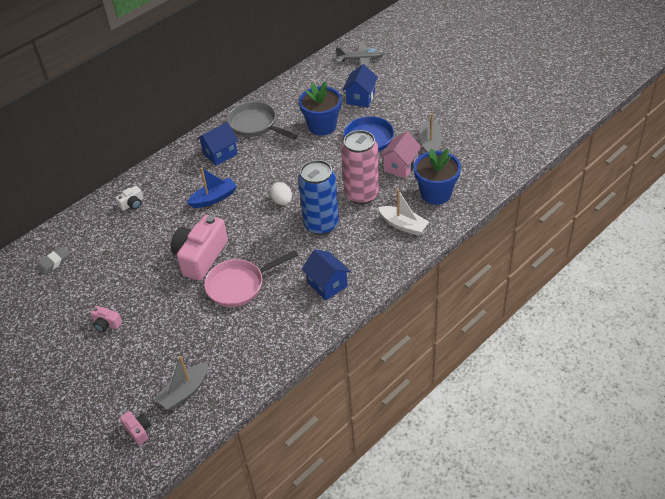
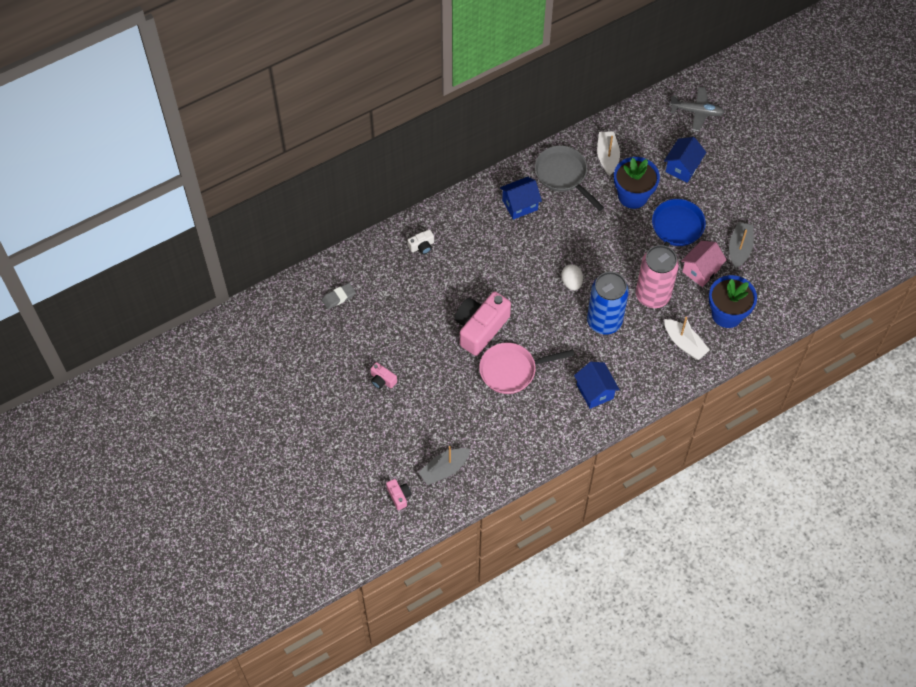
camera: 10 degrees right, 15 degrees up
(214, 198) = (504, 261): blue boat -> none
(292, 104) = (607, 156): none -> white boat

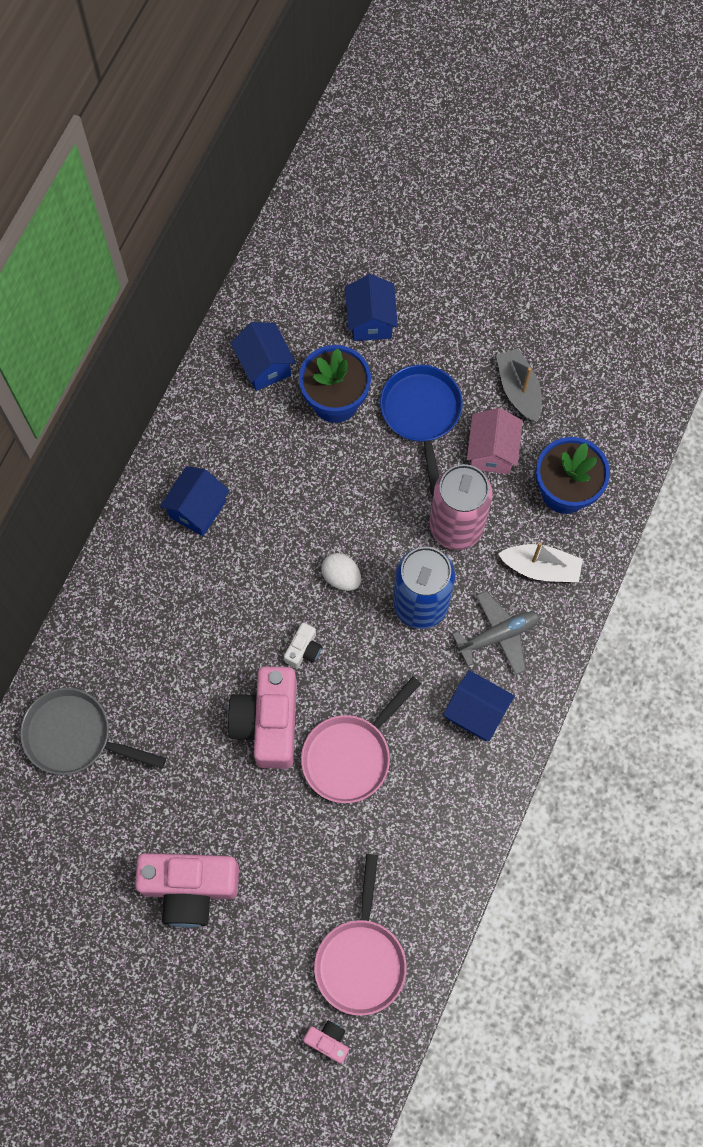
camera: 35 degrees left, 10 degrees up
(338, 297) = (45, 806): grey eraser -> none
(382, 380) = (190, 888): pink camera -> pink camera, size x2.23
(422, 246) = (108, 655): white camera -> white camera (303, 649)
(444, 469) = (361, 959): grey boat -> pink pan
(563, 175) = (225, 429): grey pan -> grey pan (74, 736)
(607, 156) = (264, 366): white boat -> blue house
(696, 112) = (335, 230): grey plane -> grey plane (498, 635)

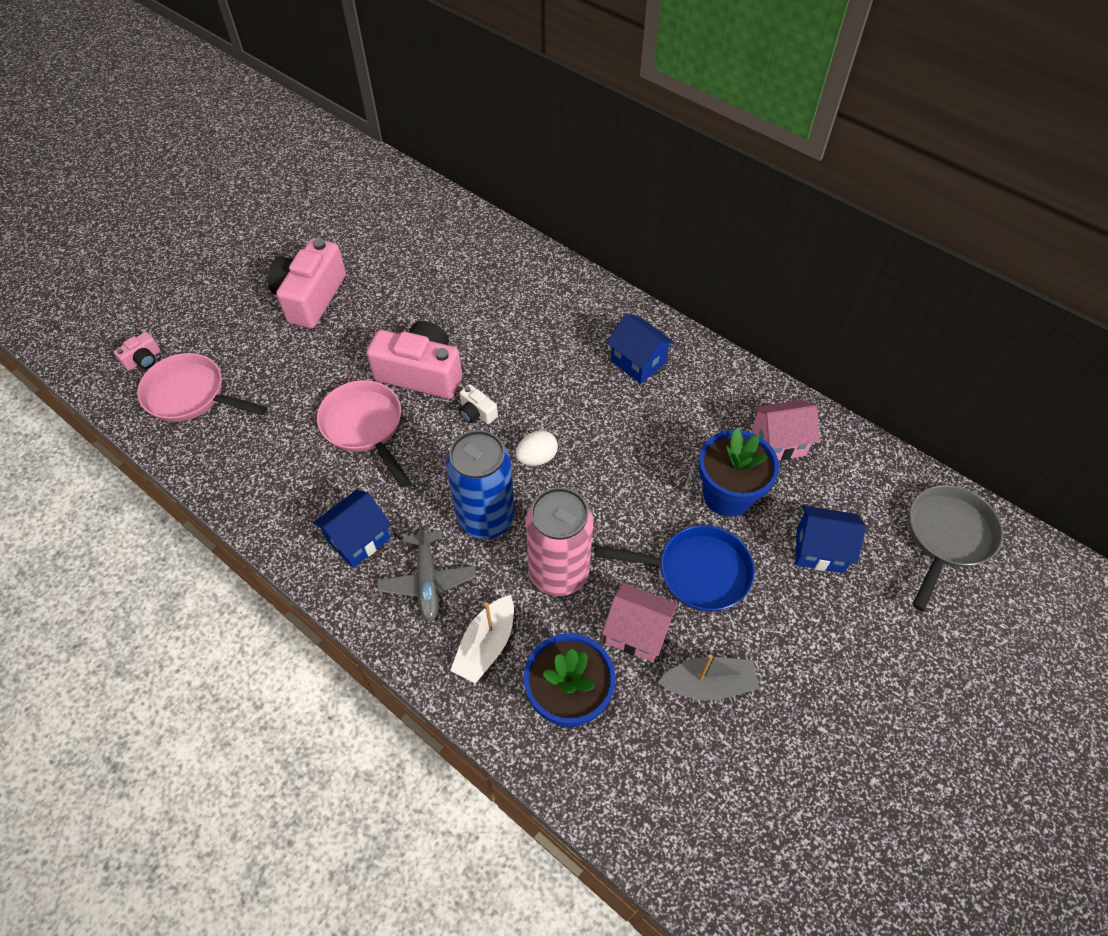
camera: 105 degrees right, 15 degrees down
(74, 736) = (464, 250): grey pan -> grey pan (947, 537)
(264, 366) = (778, 442): blue house -> pink house

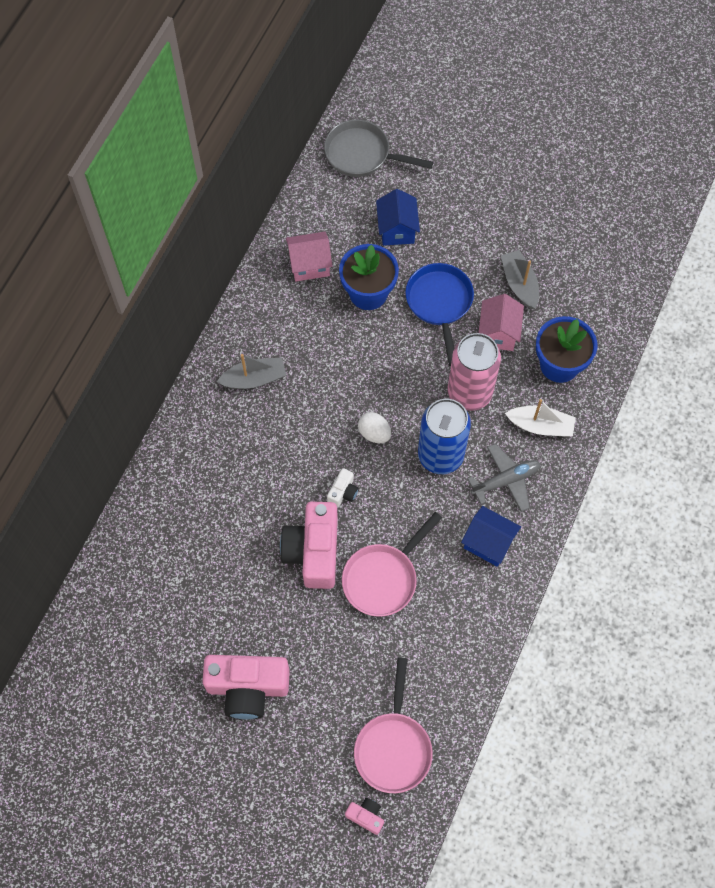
camera: 105 degrees left, 10 degrees up
(638, 362) = (254, 379): blue house -> grey boat
(778, 442) = (309, 265): pink house -> pink house turned 75 degrees counterclockwise

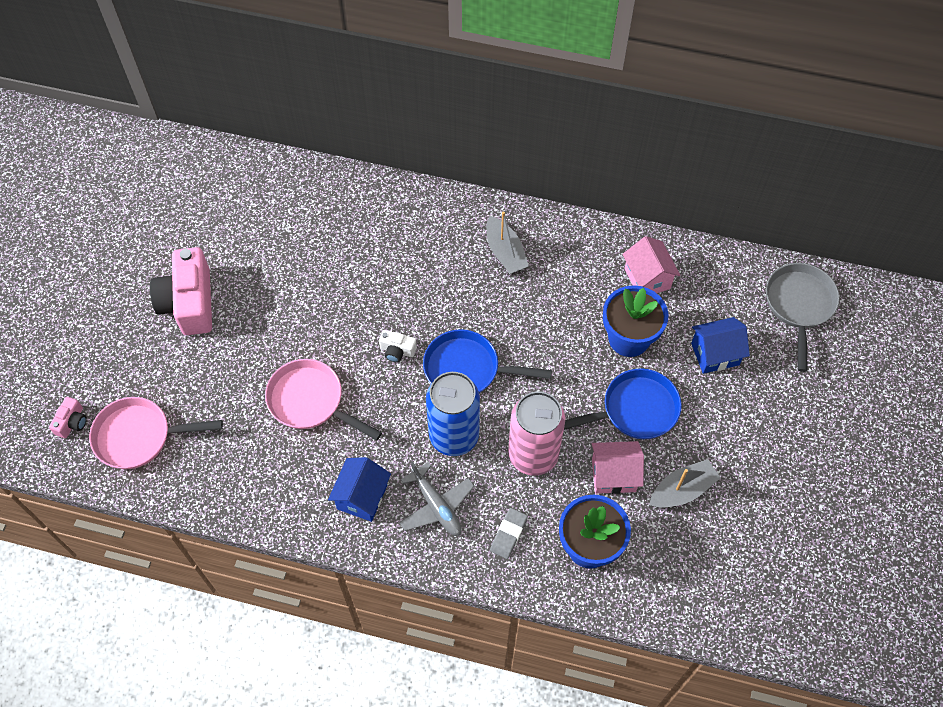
camera: 80 degrees right, 5 degrees down
(313, 551) = (330, 335): pink camera -> none
(374, 433) = (467, 369): white egg -> blue pan
(540, 426) = (508, 534): white boat -> grey eraser

